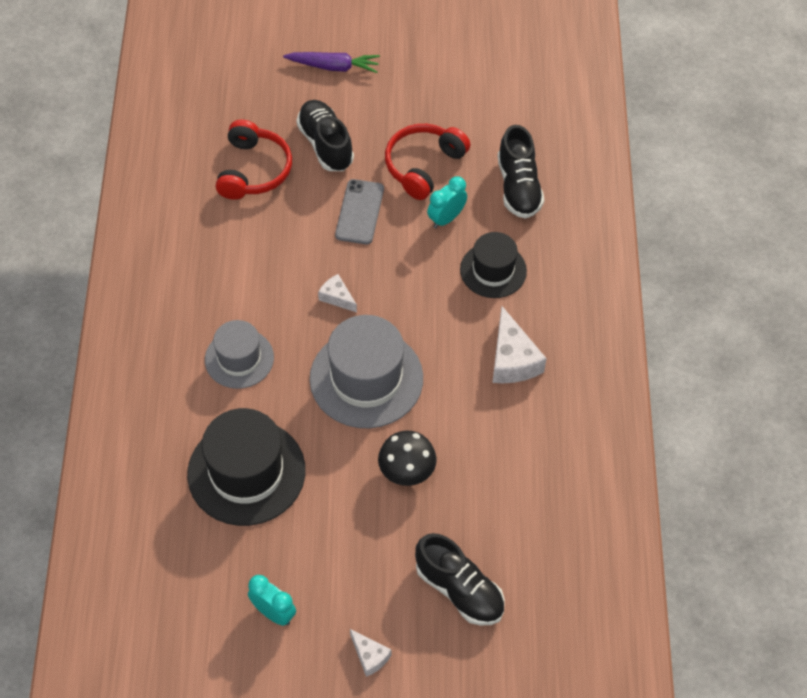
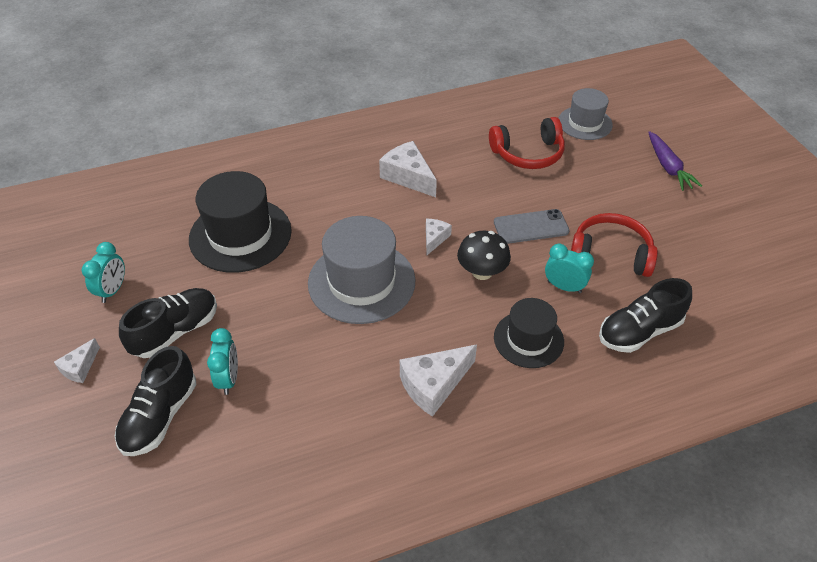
camera: 70 degrees right, 10 degrees down
(233, 289) = (408, 176): none -> white cheese
(239, 358) = (345, 199): grey hat -> grey hat (585, 123)
(325, 144) = (584, 186): black shoe -> black shoe (176, 332)
(407, 471) = (276, 338): black mushroom -> black mushroom (482, 272)
(439, 523) = (229, 379): none -> turquoise clock

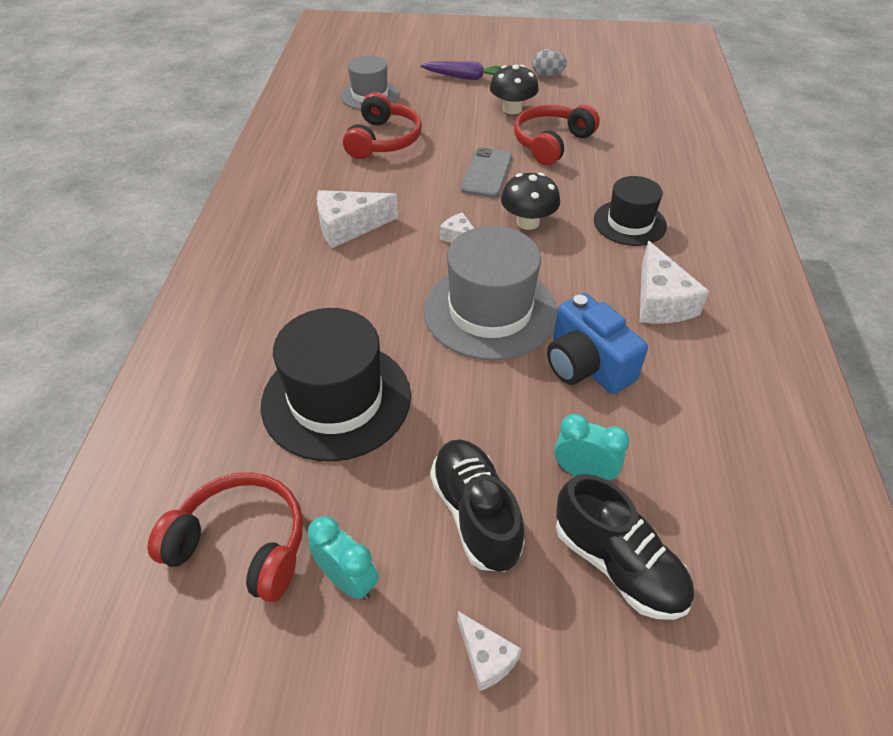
camera: 65 degrees left, 0 degrees up
(123, 239) = (241, 544): none -> red headphones
(333, 354) = (587, 365): none -> blue camera
(564, 287) = (576, 181): turquoise clock -> none
(639, 331) = (649, 161): black shoe -> none
(643, 212) = (512, 109): none -> black mushroom
(727, 218) = (547, 75): none -> grey egg

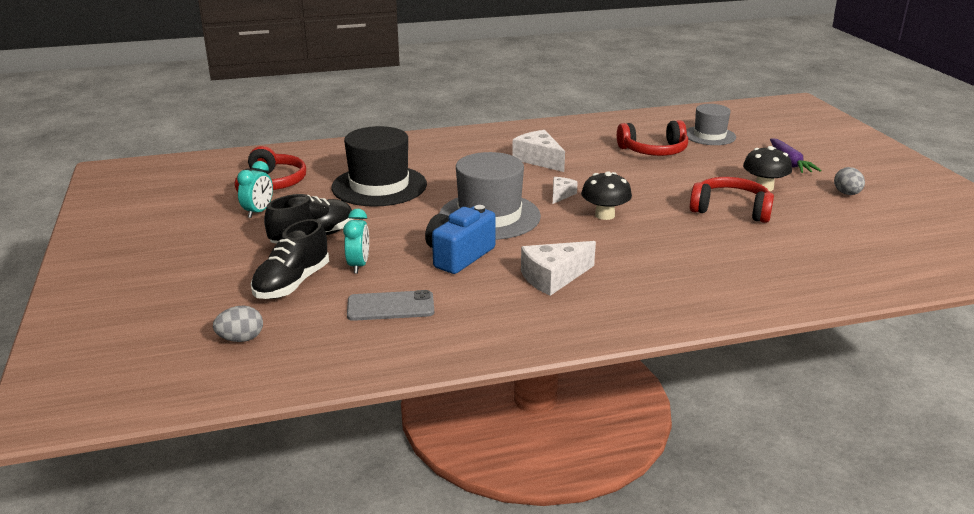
camera: 70 degrees right, 20 degrees down
(486, 657) = (222, 253): white cheese -> none
(487, 173) = (654, 191): grey phone -> grey phone (390, 306)
(629, 223) = (647, 255): black hat -> none
(769, 656) = (241, 339): none -> grey egg

